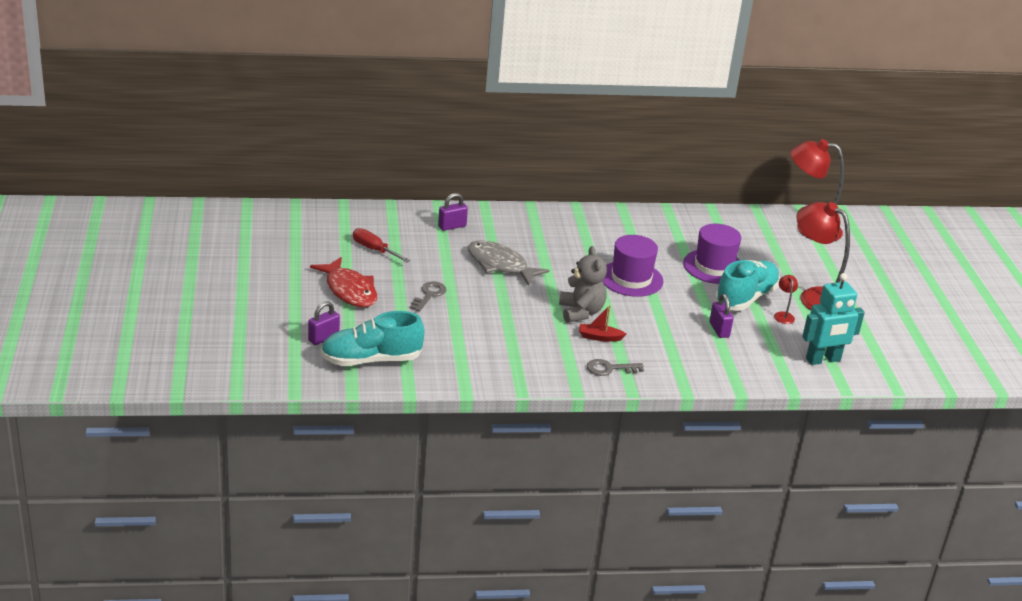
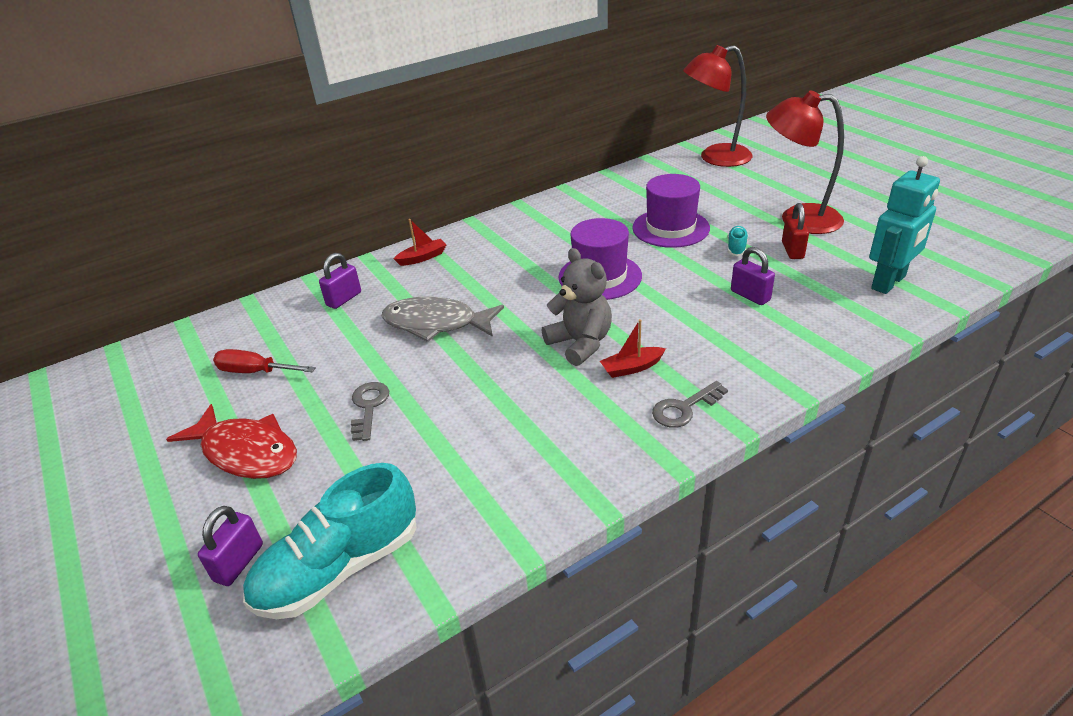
camera: 20 degrees left, 5 degrees up
(522, 219) = (422, 257): none -> red boat
(746, 298) = (736, 247): turquoise shoe -> turquoise shoe, size x0.42
(783, 315) = (792, 250): red lamp -> red padlock

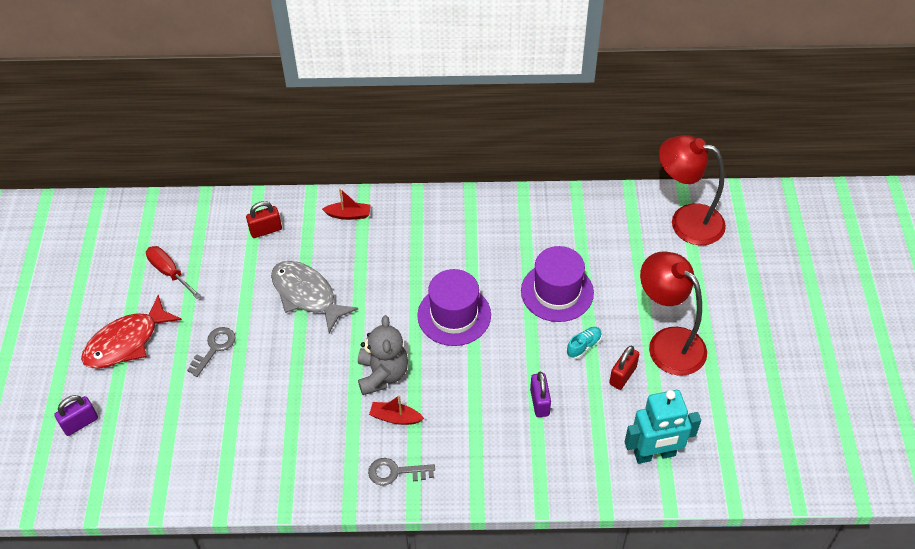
camera: 30 degrees right, 15 degrees up
(246, 452) = (126, 342): red fish -> red fish turned 75 degrees clockwise
(340, 568) = (125, 460): turquoise shoe -> none
(344, 299) = (266, 230): purple padlock -> red padlock

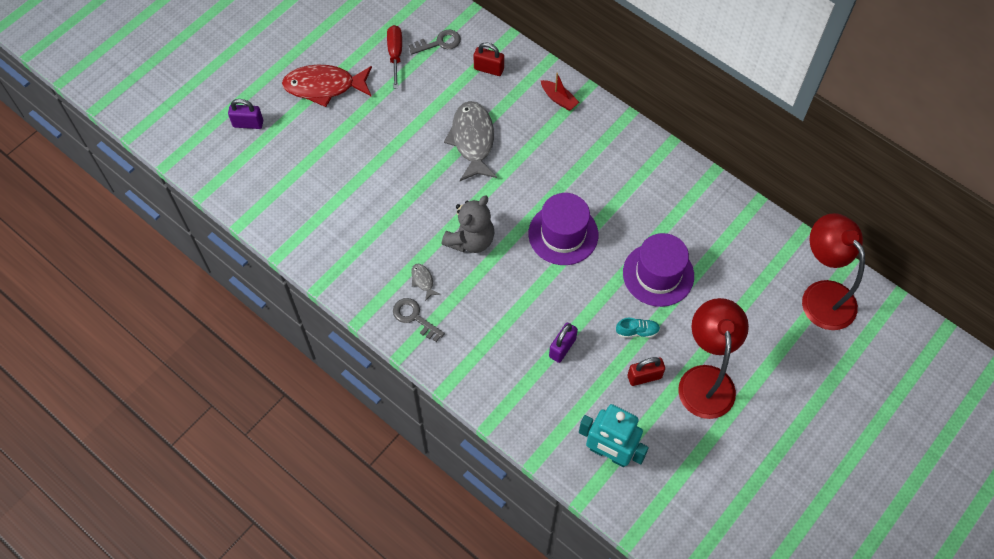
camera: 40 degrees right, 10 degrees up
(214, 348) = (376, 134): grey key -> grey key (439, 43)
(373, 437) = (423, 281): none -> grey fish
(395, 417) = (450, 278): red boat -> none

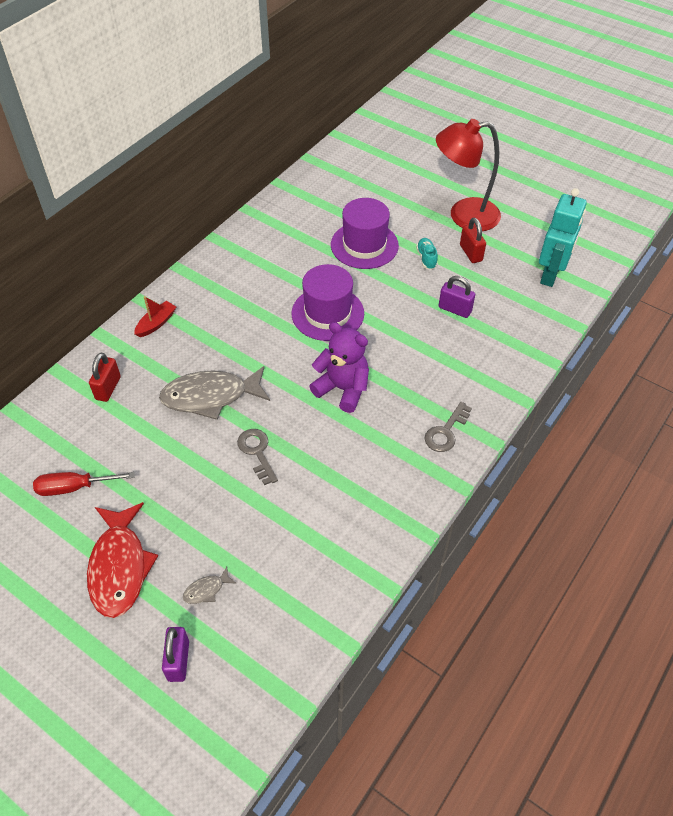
camera: 95 degrees left, 10 degrees down
(423, 281) = (399, 428): grey fish -> grey fish (206, 590)
(439, 43) = (61, 441): grey key -> grey key (257, 452)
(471, 240) = (342, 389): grey teddy bear -> purple teddy bear
(821, 295) = (370, 149): red lamp -> none

